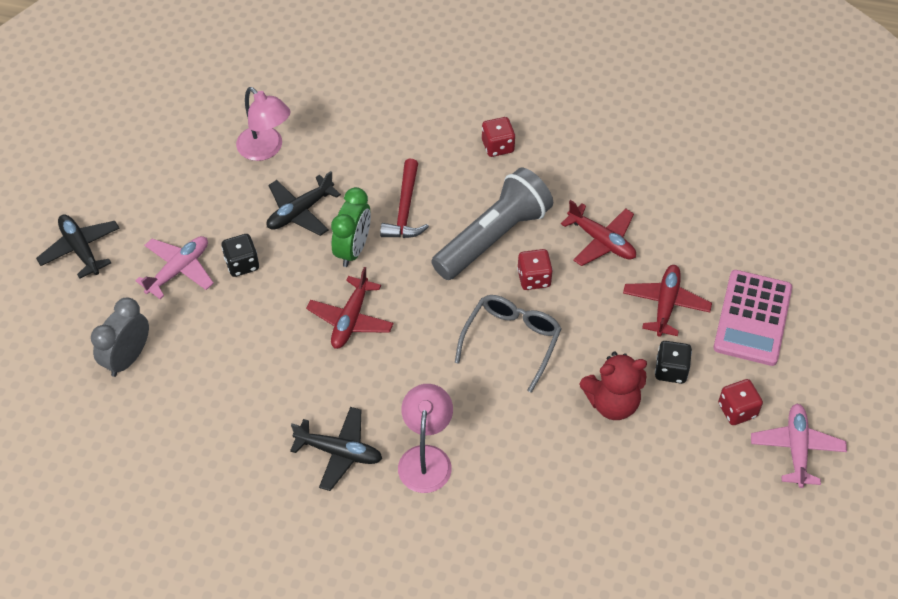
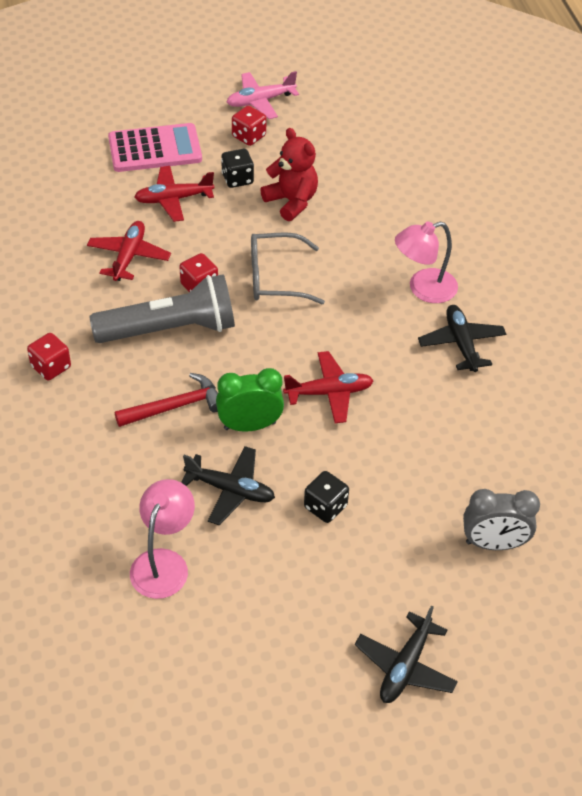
camera: 120 degrees left, 5 degrees down
(178, 270) = (369, 557): pink plane -> none
(493, 237) = (170, 329): grey flashlight -> grey flashlight turned 150 degrees clockwise

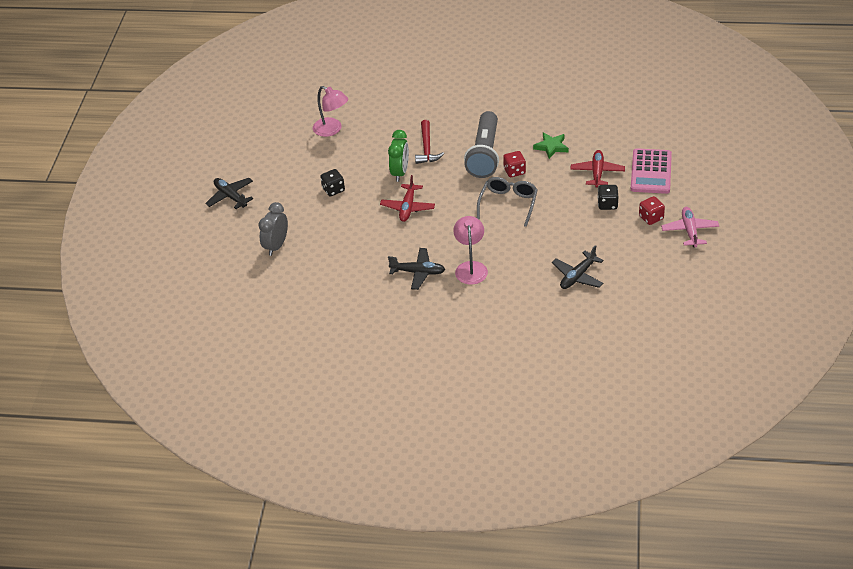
camera: 115 degrees right, 5 degrees down
(51, 367) = (476, 108): red dice -> none
(129, 257) = (551, 147): red plane -> green star
(230, 490) = (362, 158): black plane -> black plane (578, 276)
(291, 201) = (576, 225): red teddy bear -> none

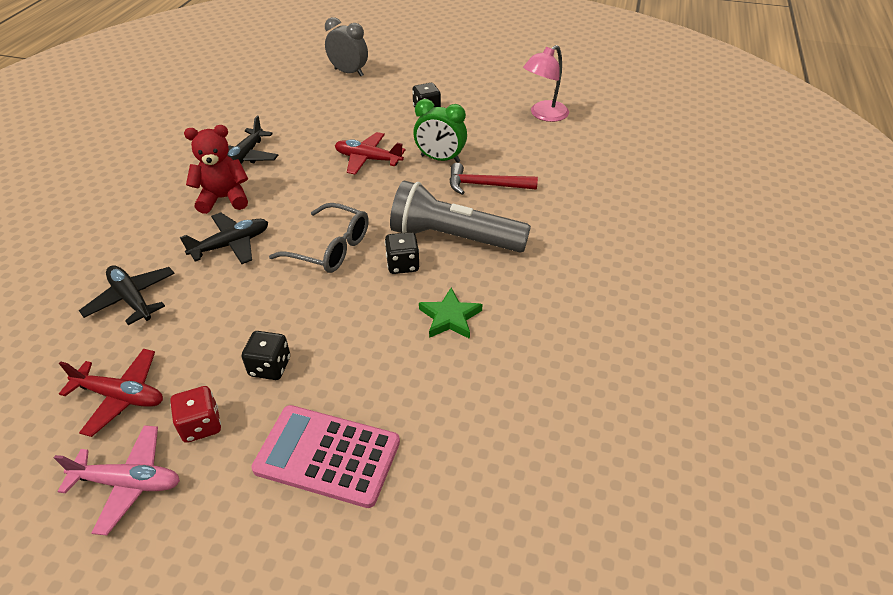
camera: 95 degrees right, 0 degrees up
(231, 197) = (441, 51): black plane -> black plane (231, 245)
(471, 267) = (224, 198): pink lamp -> red teddy bear
(514, 171) = (402, 264): red dice -> black dice
(597, 173) = (358, 368): red plane -> red plane (121, 396)

